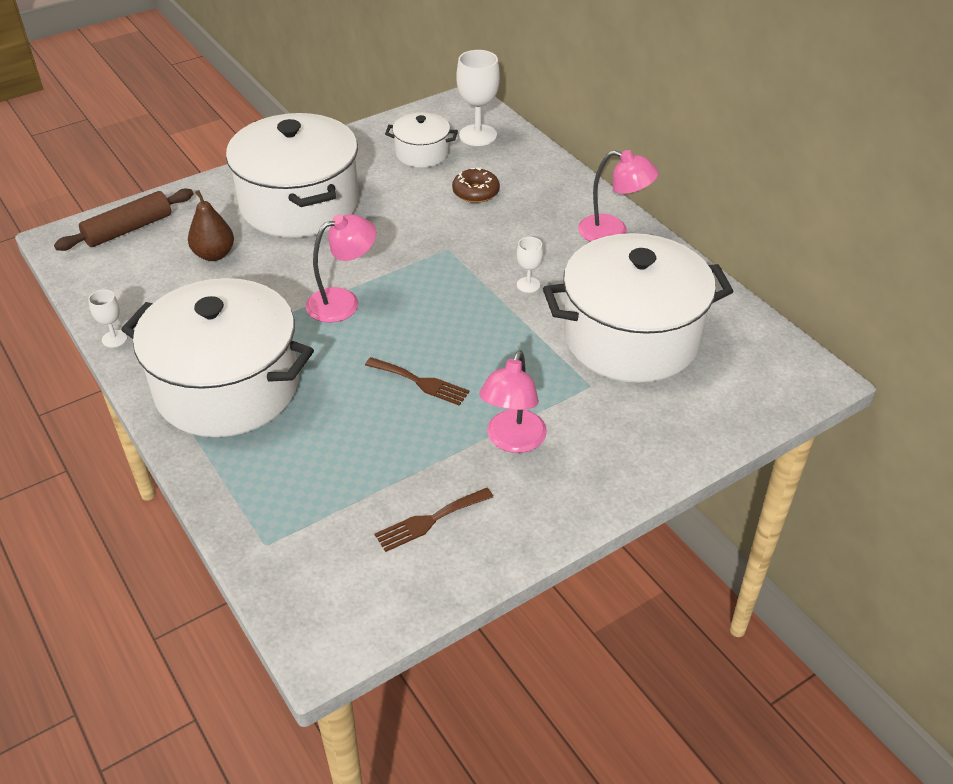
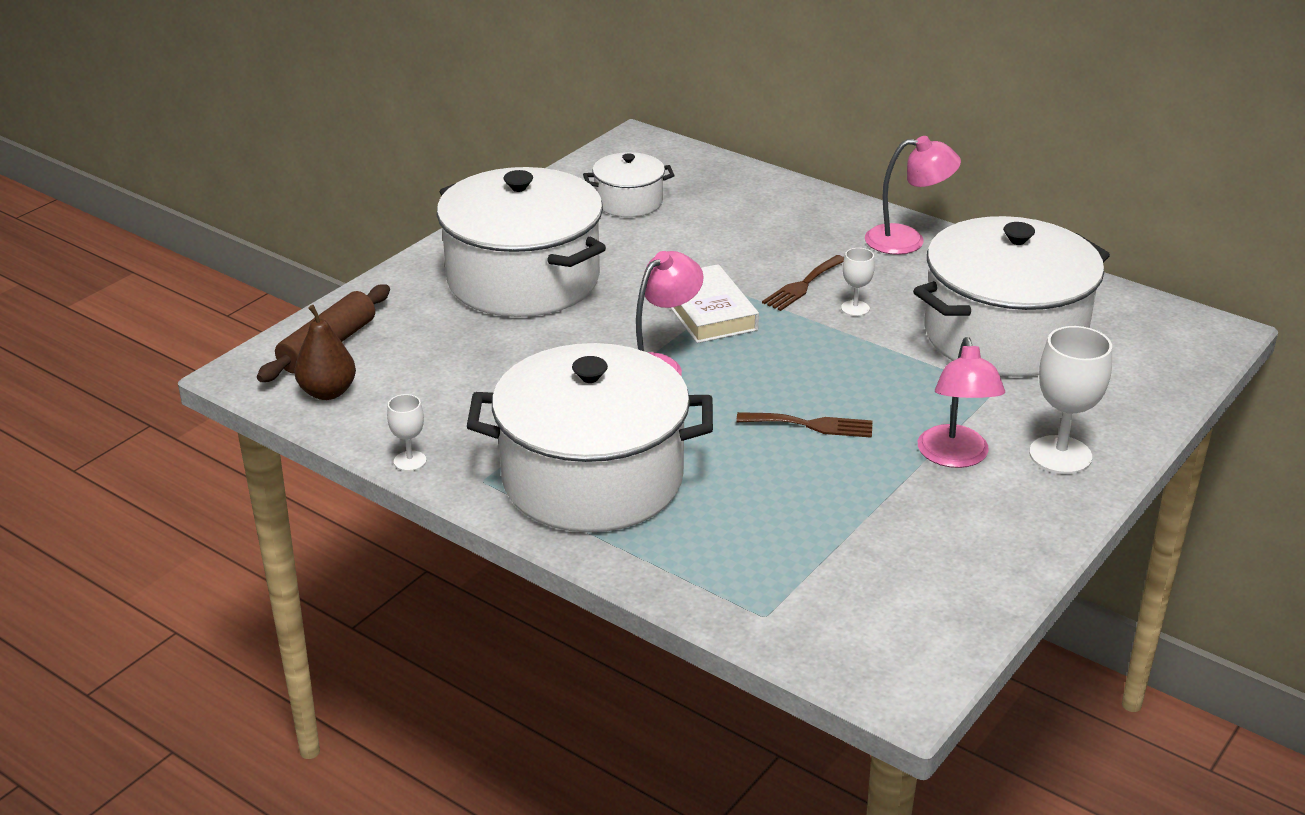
camera: 20 degrees left, 10 degrees down
(214, 254) = (461, 351): brown pear -> brown pear (328, 392)
(413, 262) = (708, 311): none -> white book
(430, 520) = (926, 549): brown fork -> brown fork (803, 285)
(475, 192) = (723, 230): brown donut -> none
(478, 135) = (679, 172): white goblet -> white goblet (1060, 455)

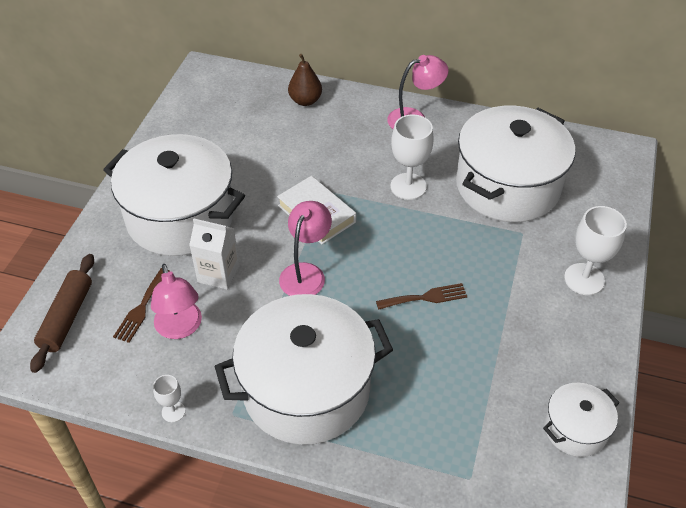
camera: 20 degrees left, 15 degrees up
(328, 392) = (86, 362): brown pear -> brown pear (305, 101)
(541, 344) = (218, 274): none -> white carton
(629, 202) = (222, 127): white pot -> white pot (575, 429)
(803, 285) = (367, 174): brown fork -> brown fork (141, 308)
(855, 308) = (408, 186): white goblet -> white goblet, size x1.91
(955, 457) = (524, 299): pink lamp -> pink lamp (180, 328)

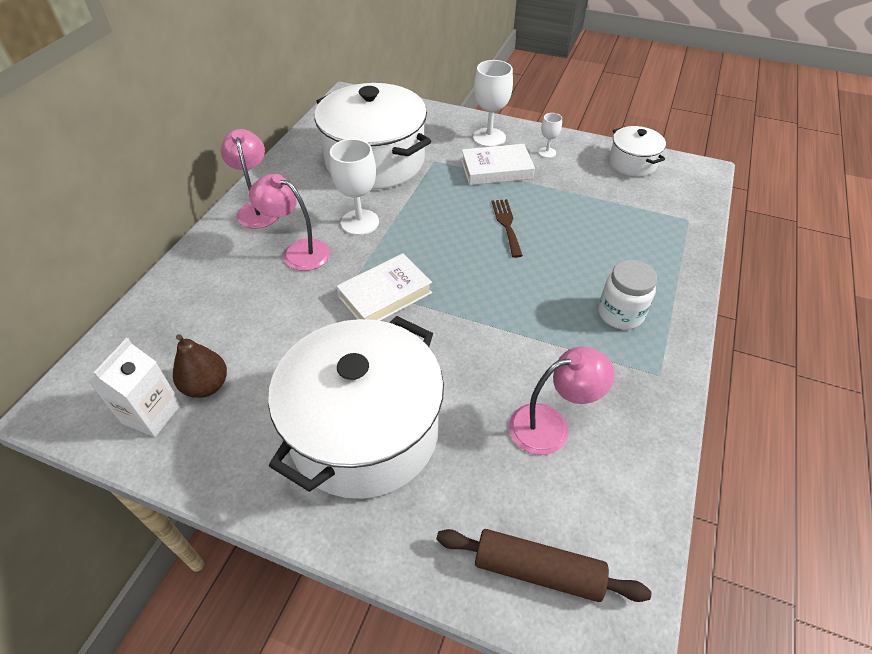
camera: 85 degrees left, 0 degrees up
(141, 308) = (520, 471): brown fork -> none
(173, 411) = (666, 429): white goblet -> white goblet (547, 152)
(218, 274) = (467, 387): white carton -> white carton (152, 414)
(305, 101) = (184, 295): brown pear -> brown pear (206, 386)
(306, 273) = (471, 308): pink lamp -> pink lamp (298, 252)
(306, 389) = (620, 314): white pot -> white jar
(521, 287) = (496, 169): none -> white book

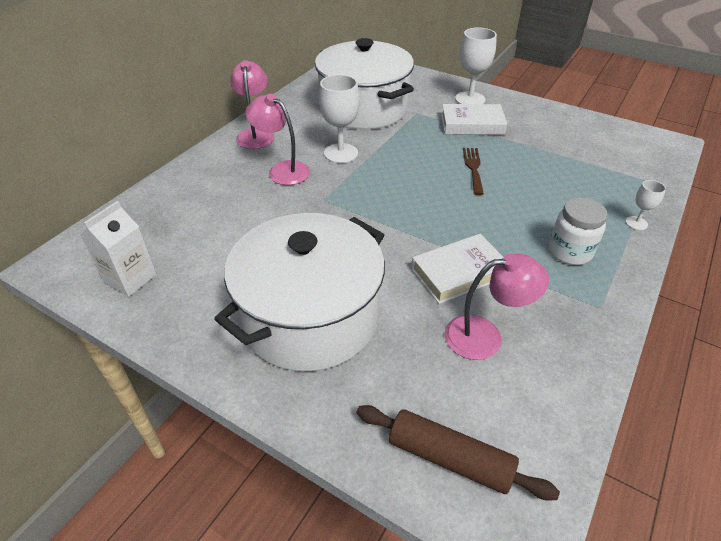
camera: 10 degrees right, 5 degrees down
(206, 386) = (181, 263): brown pear -> none
(385, 295) = (351, 211): white book -> white book (459, 273)
(547, 152) = (521, 115): white goblet -> white goblet (636, 223)
(632, 163) = (602, 131): white pot -> none

